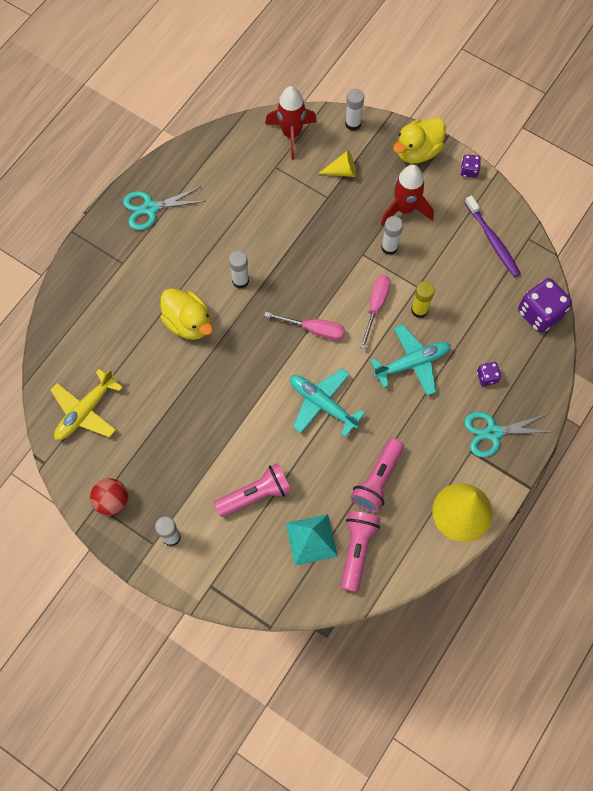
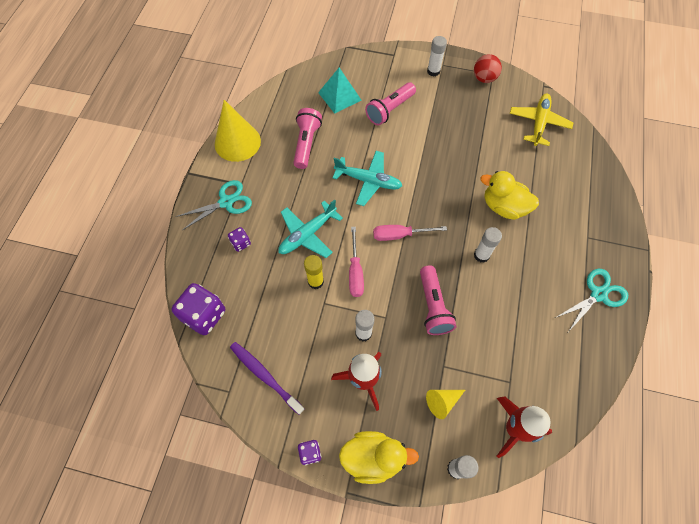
camera: 160 degrees right, 5 degrees down
(357, 550) = (306, 99): pink flashlight -> pink flashlight (433, 306)
(417, 151) = (373, 458): yellow duck -> yellow duck turned 60 degrees clockwise

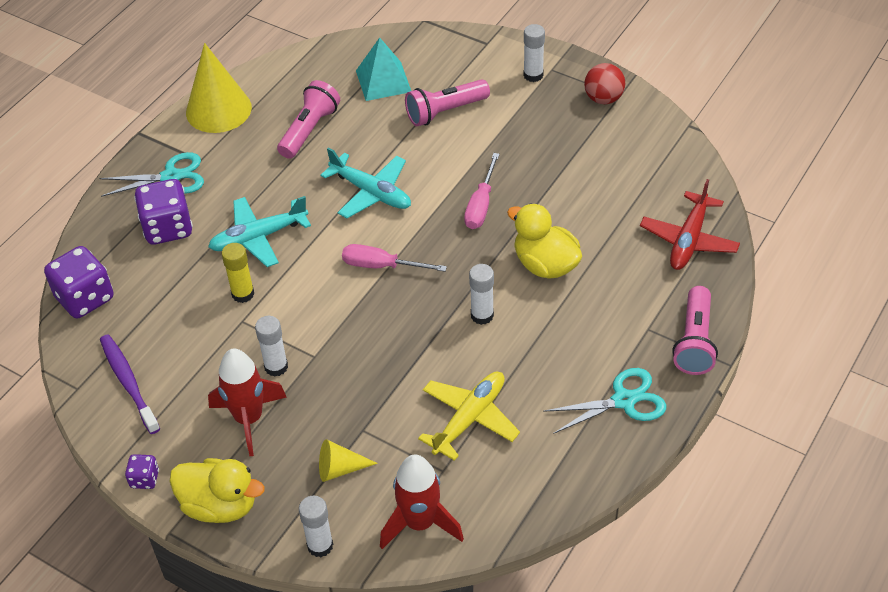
camera: 20 degrees right, 15 degrees down
(241, 243) = (168, 228): purple dice -> purple dice, size x2.01
(355, 272) = (300, 295): pink screwdriver -> pink screwdriver (481, 205)
(433, 306) = (383, 359): pink flashlight -> pink flashlight (694, 342)
(538, 123) = (654, 171): yellow plane -> yellow plane (469, 418)
(582, 167) = (688, 240): none -> red plane

